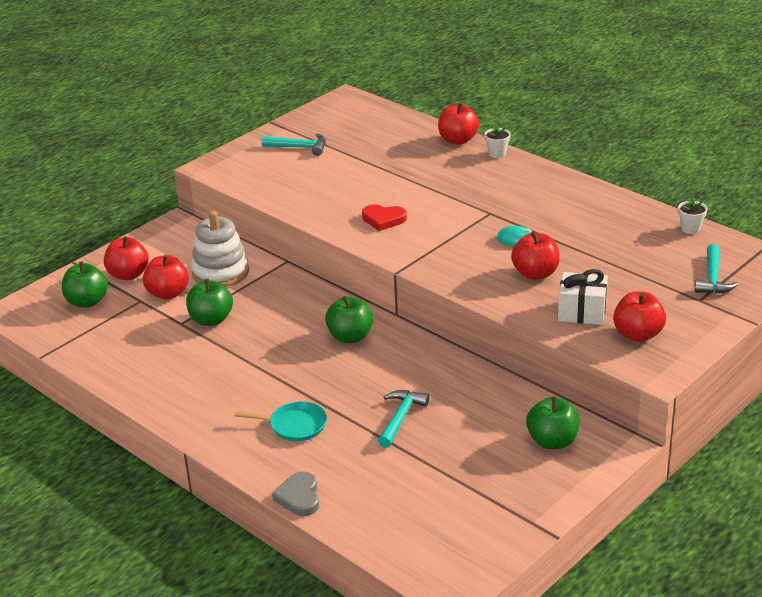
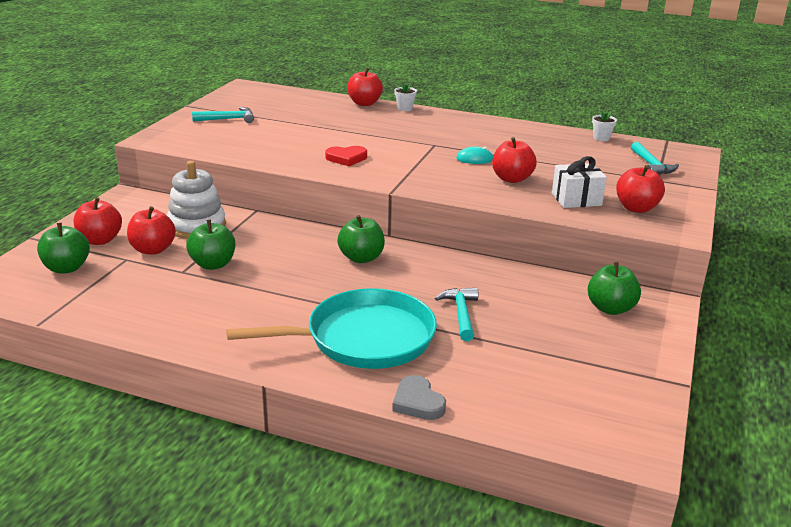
camera: 25 degrees left, 5 degrees down
(295, 425) = (363, 338): turquoise pan -> turquoise pan, size x2.11

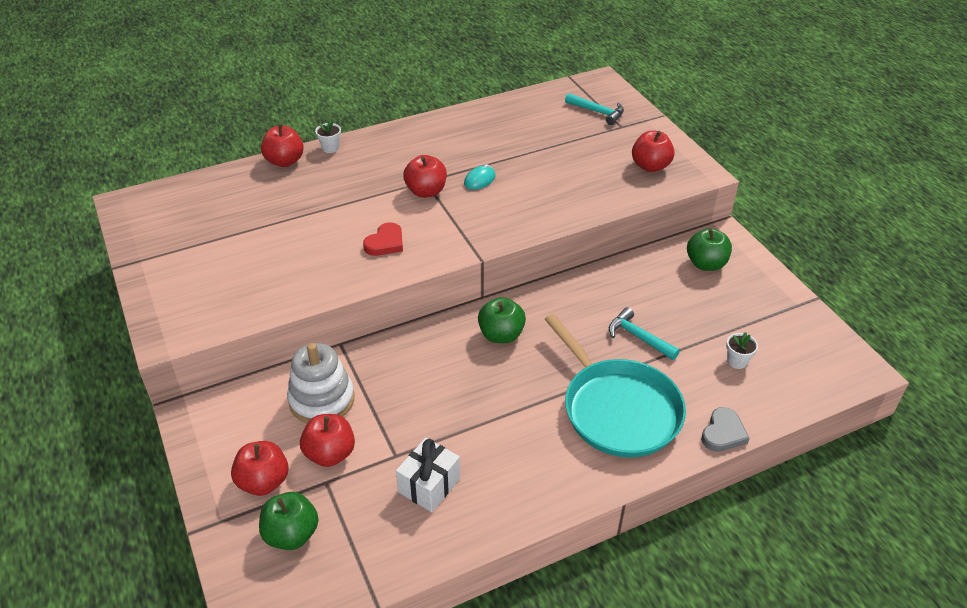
camera: 45 degrees left, 15 degrees up
(213, 264) = (406, 428): green apple -> none
(228, 119) = (193, 260): turquoise hammer -> none
(363, 338) = (617, 409): turquoise pan -> turquoise pan turned 120 degrees clockwise
(418, 402) = (723, 433): grey heart -> grey heart turned 75 degrees counterclockwise
(512, 179) = (537, 186): red apple -> red apple (426, 191)
(576, 199) = (606, 181): white gift -> white gift (429, 485)
(601, 138) = (526, 99): white flower pot -> white flower pot (737, 361)

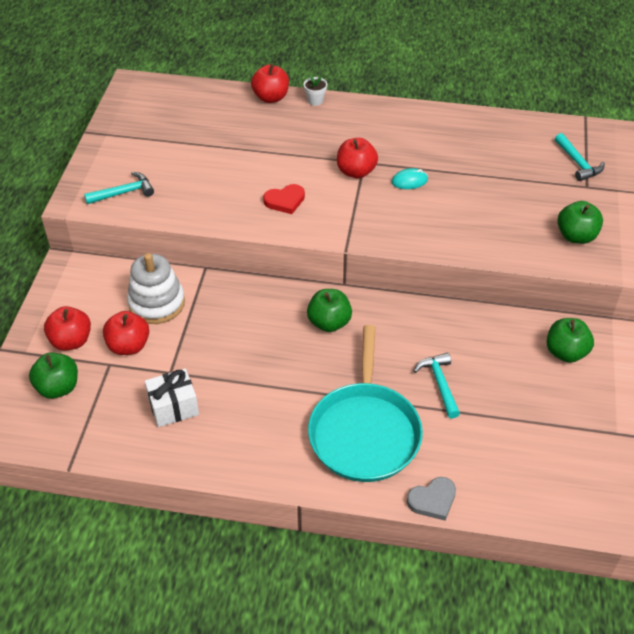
camera: 35 degrees right, 5 degrees up
(213, 306) = (124, 192): none -> turquoise hammer
(650, 166) = (576, 236): red apple -> green apple
(737, 361) = (506, 450): white flower pot -> none

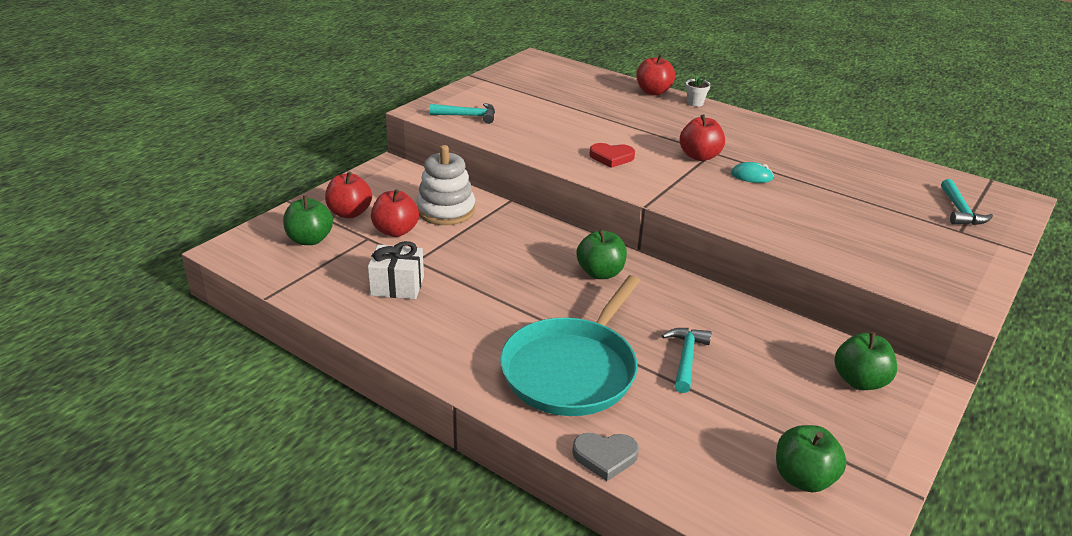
camera: 25 degrees right, 15 degrees down
(576, 236) = (921, 265): green apple -> green apple (803, 478)

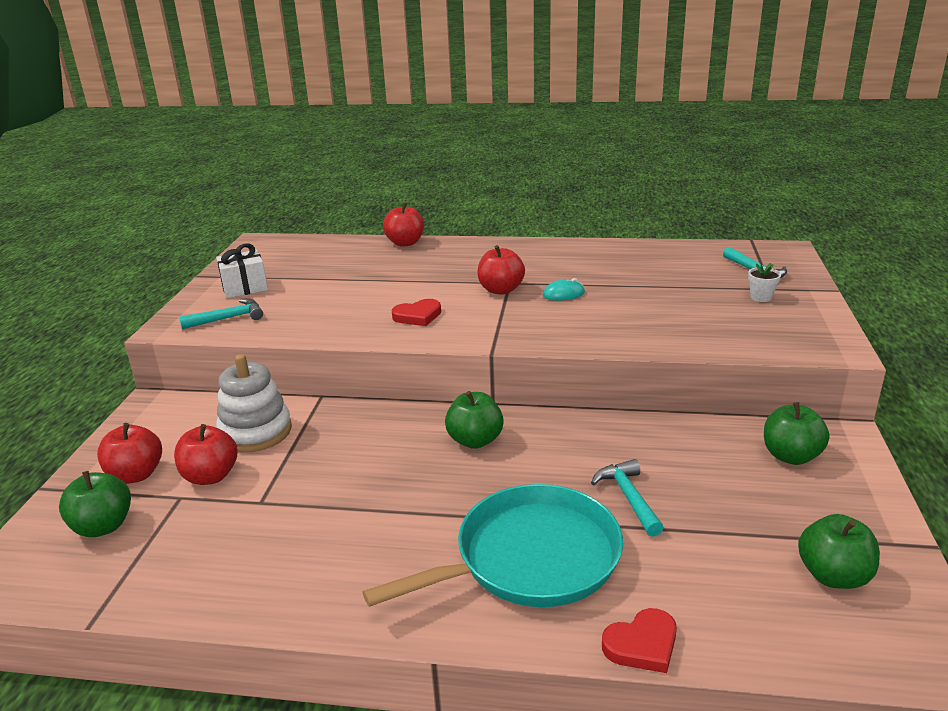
camera: 25 degrees left, 5 degrees down
(397, 286) = (258, 541): white gift -> white gift (244, 288)
(572, 369) = (529, 558): turquoise pan -> turquoise pan turned 120 degrees counterclockwise
(605, 457) = (642, 644): grey heart -> red heart
(695, 103) = (453, 243): white flower pot -> white flower pot (761, 297)

